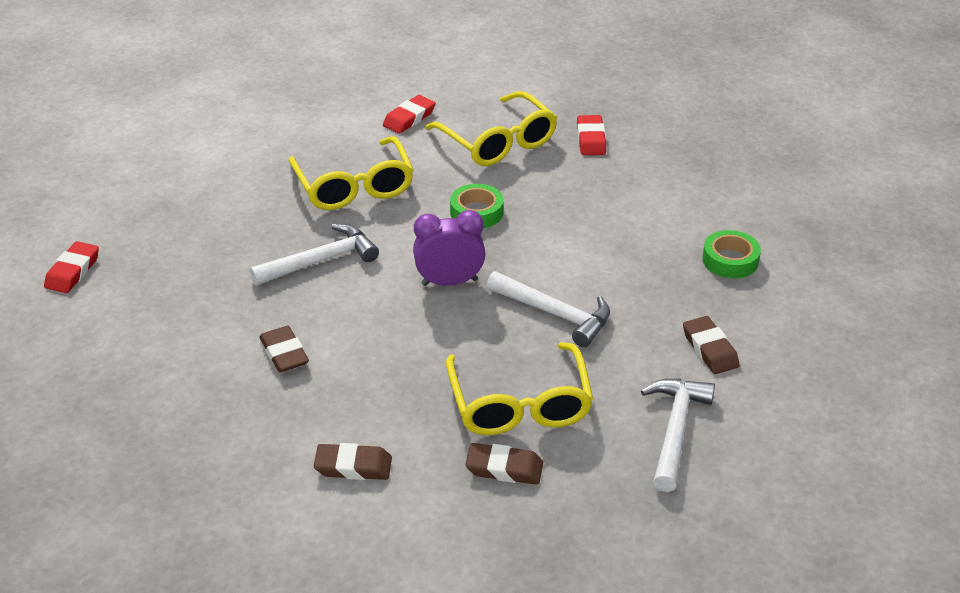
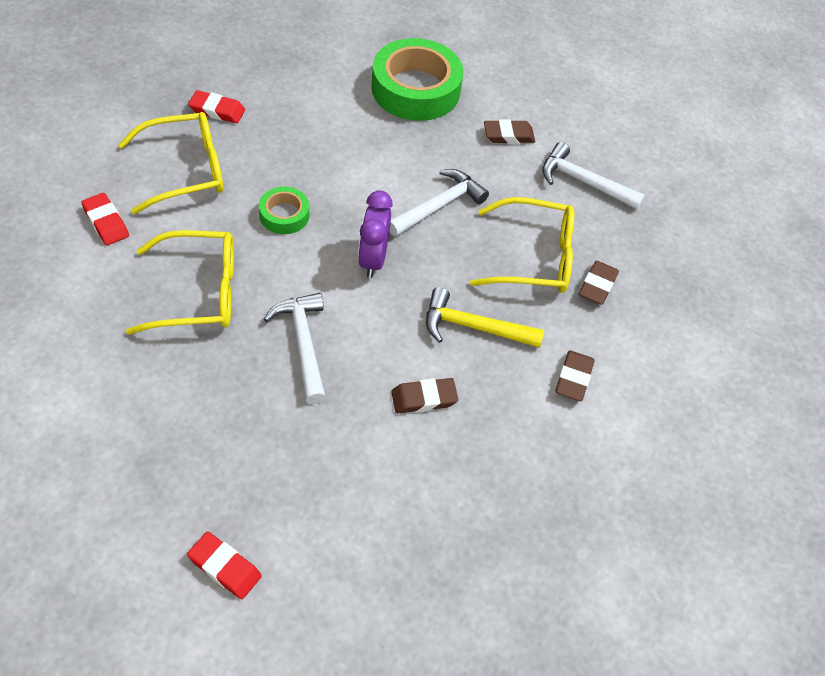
camera: 80 degrees left, 15 degrees up
(392, 373) = (473, 327): none -> yellow hammer
(730, 260) = (416, 89): green tape -> green tape, size x2.02

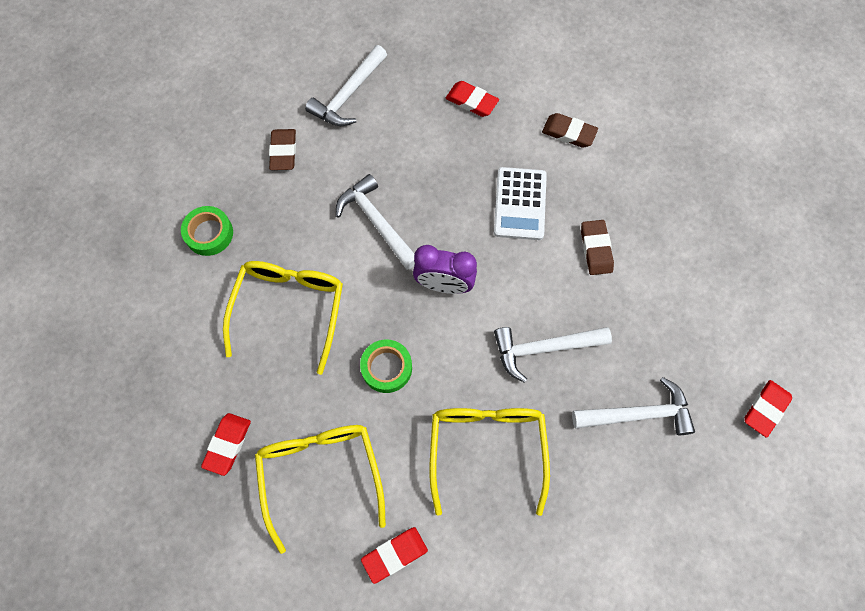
camera: 80 degrees left, 15 degrees up
(226, 429) = (638, 414): none -> white hammer
(416, 89) = (209, 233): green tape -> green tape, size x0.49
(473, 327) = (520, 204): yellow hammer -> white calculator
(534, 257) = (440, 147): yellow glasses -> yellow glasses (289, 309)
(597, 285) = (471, 101): brown eraser -> red eraser

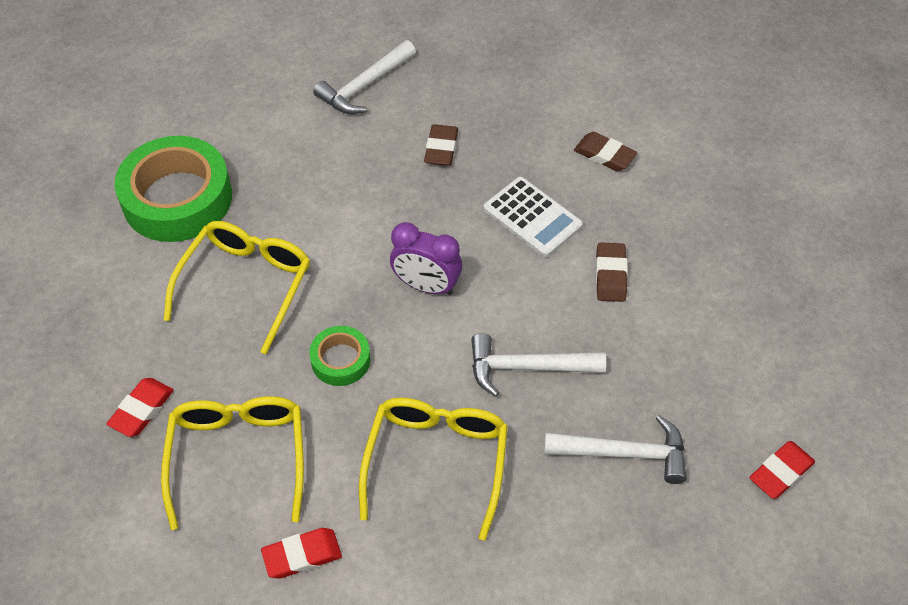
camera: 10 degrees right, 15 degrees down
(209, 233) = (177, 198): green tape -> green tape, size x2.02
(283, 152) = (279, 131): brown eraser -> brown eraser (441, 148)
(376, 222) = (365, 213): white hammer -> none
(471, 101) = (500, 110): red eraser -> none
(520, 204) = (532, 217): white calculator -> white calculator turned 60 degrees counterclockwise

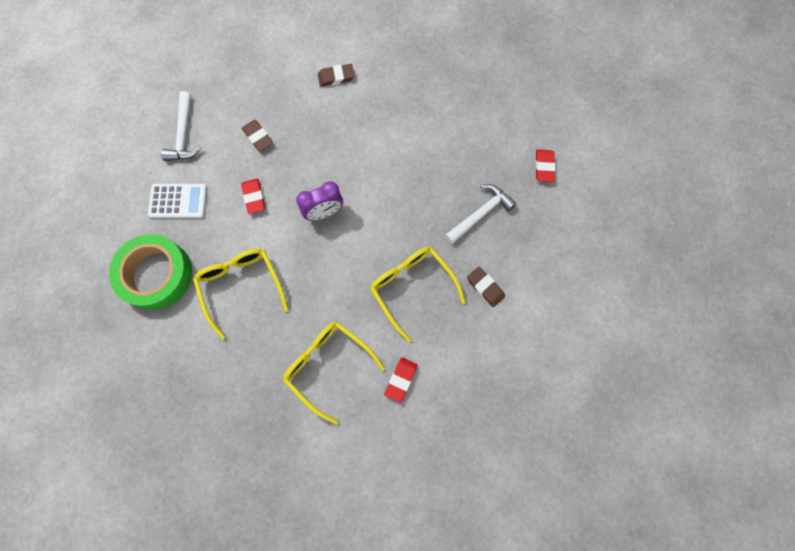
camera: 45 degrees left, 20 degrees up
(142, 410) = (261, 388): red eraser -> red eraser (254, 197)
(340, 360) = (324, 281): green tape -> none
(527, 368) = (406, 211): white hammer -> none
(532, 217) = (336, 137): white calculator -> white calculator (178, 201)
(610, 275) = (397, 136): brown eraser -> brown eraser (485, 287)

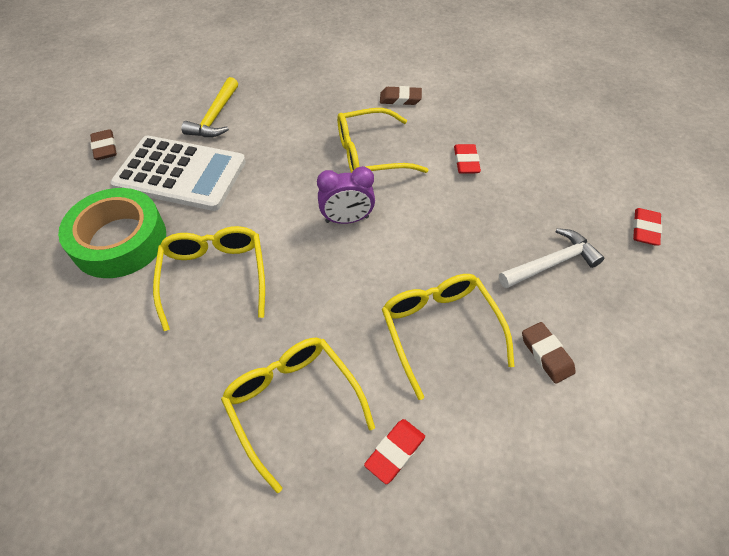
camera: 15 degrees right, 20 degrees down
(178, 201) = (180, 174): white calculator -> white calculator, size x1.71
(184, 134) = (215, 117): white hammer -> yellow hammer
(254, 197) = (268, 187): red eraser -> red eraser (466, 162)
(258, 137) = (295, 134): brown eraser -> brown eraser (105, 148)
(325, 144) = (370, 154): none -> yellow glasses

